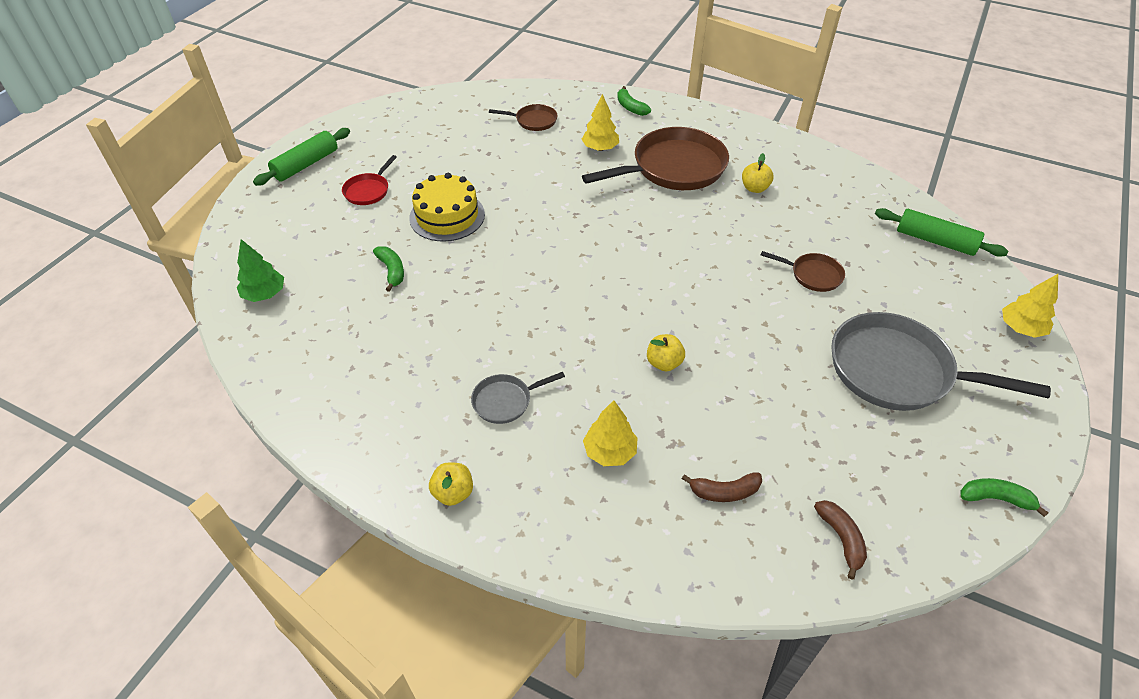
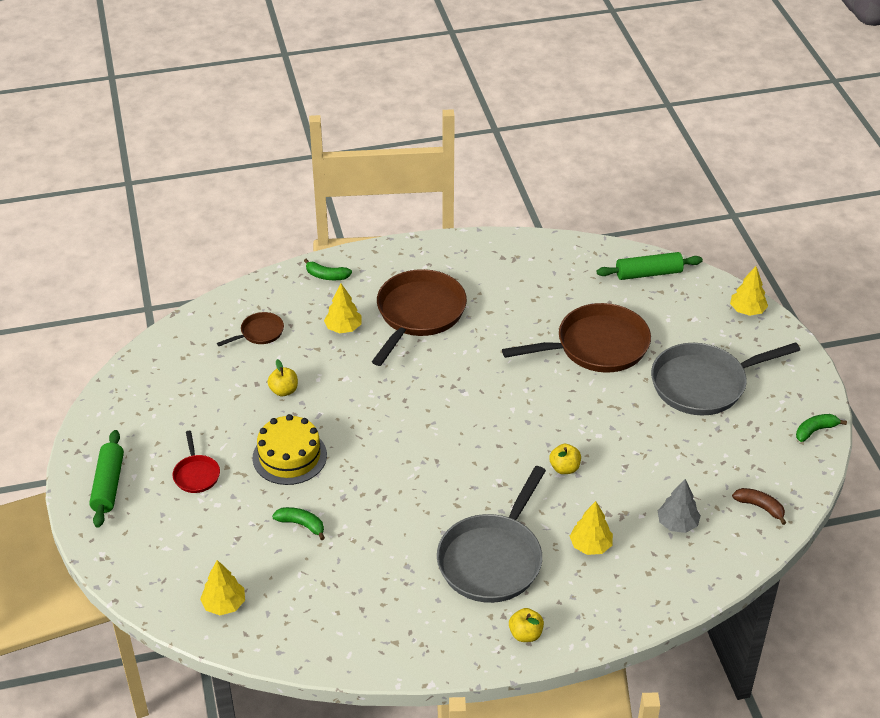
camera: 40 degrees left, 5 degrees down
(264, 294) = (224, 604): green tree -> yellow tree
(505, 401) = (493, 559): grey pan -> grey pan, size x2.12
(724, 492) = (677, 524): brown banana -> grey tree
(754, 188) = (494, 298): yellow apple -> yellow apple (284, 391)
(812, 275) = (596, 346): brown pan -> brown pan, size x2.12

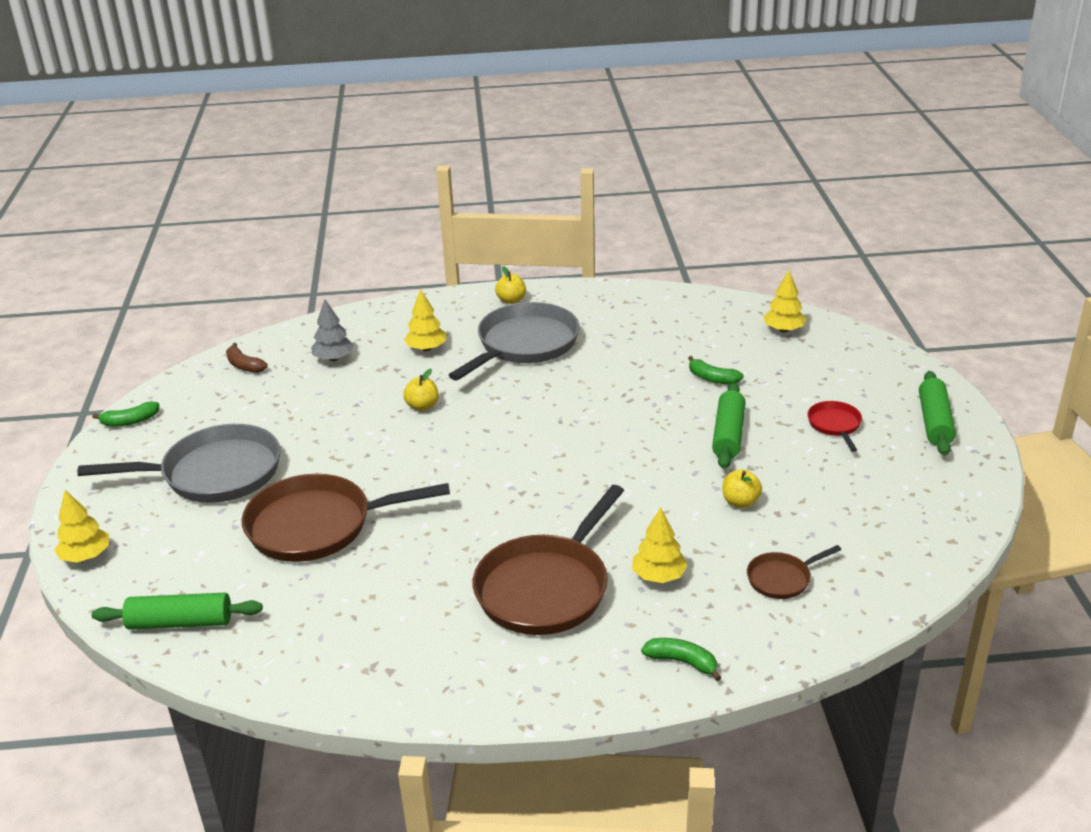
camera: 170 degrees left, 10 degrees down
(289, 456) = (728, 435): yellow cake -> green rolling pin

